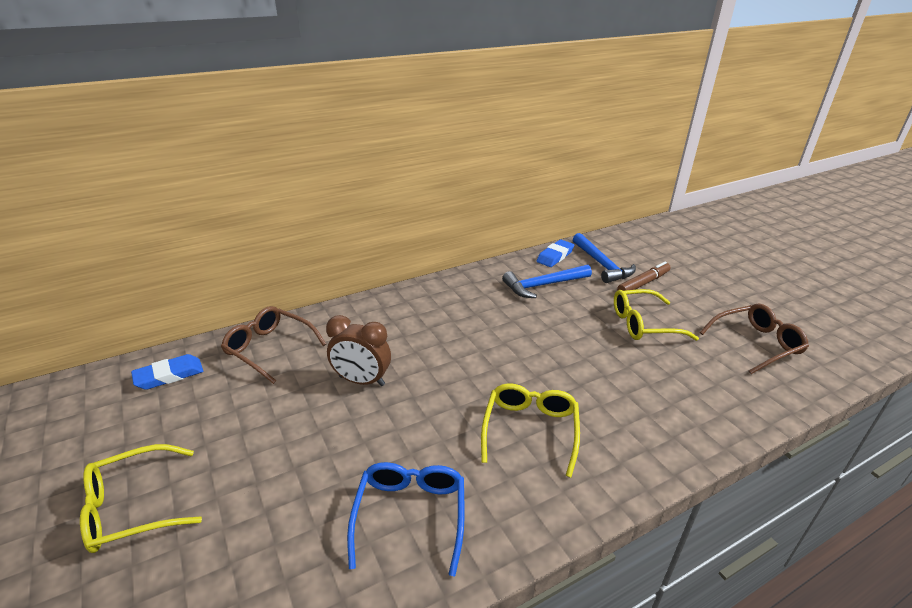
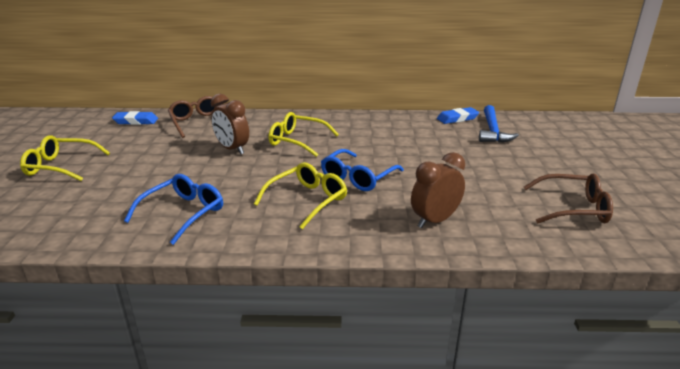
camera: 30 degrees right, 5 degrees down
(543, 285) = (423, 132): blue hammer -> none
(546, 375) = (357, 178): none -> blue glasses
(643, 283) = (515, 149): brown marker -> none
(643, 324) = (478, 171): yellow glasses -> yellow glasses (297, 141)
(673, 406) = (435, 220): none -> brown clock

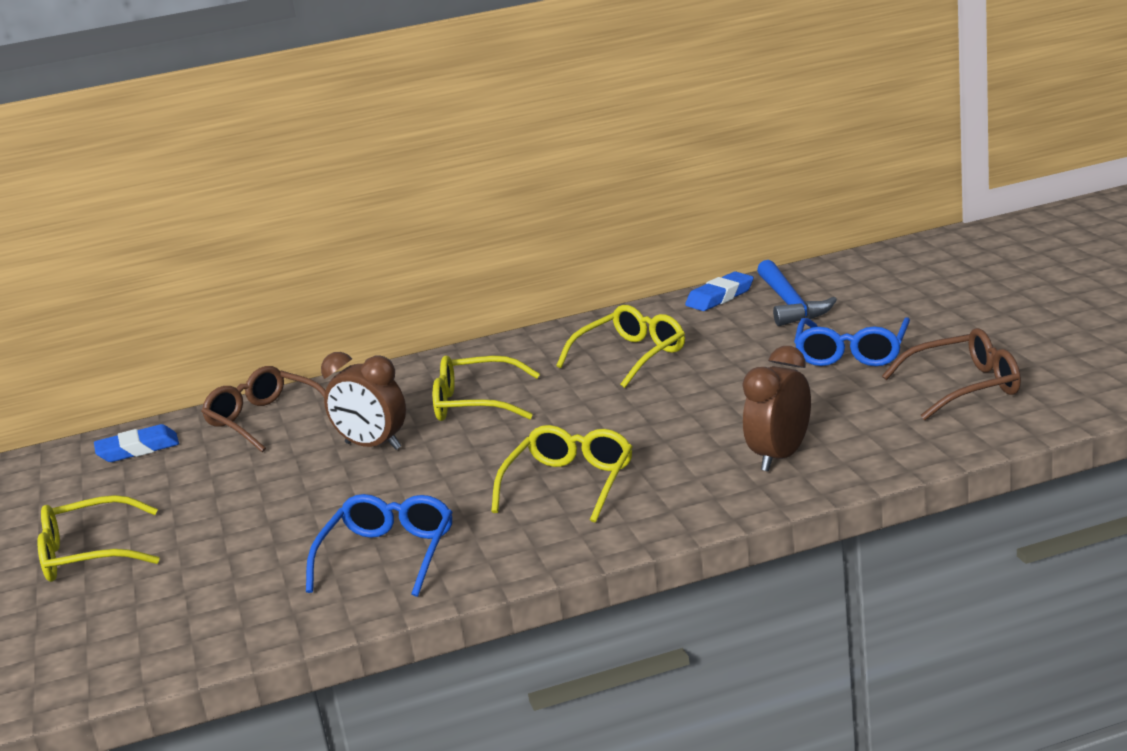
camera: 15 degrees left, 5 degrees down
(357, 178) = (623, 432): blue glasses -> blue glasses (852, 353)
(391, 137) = (631, 356): none -> yellow glasses

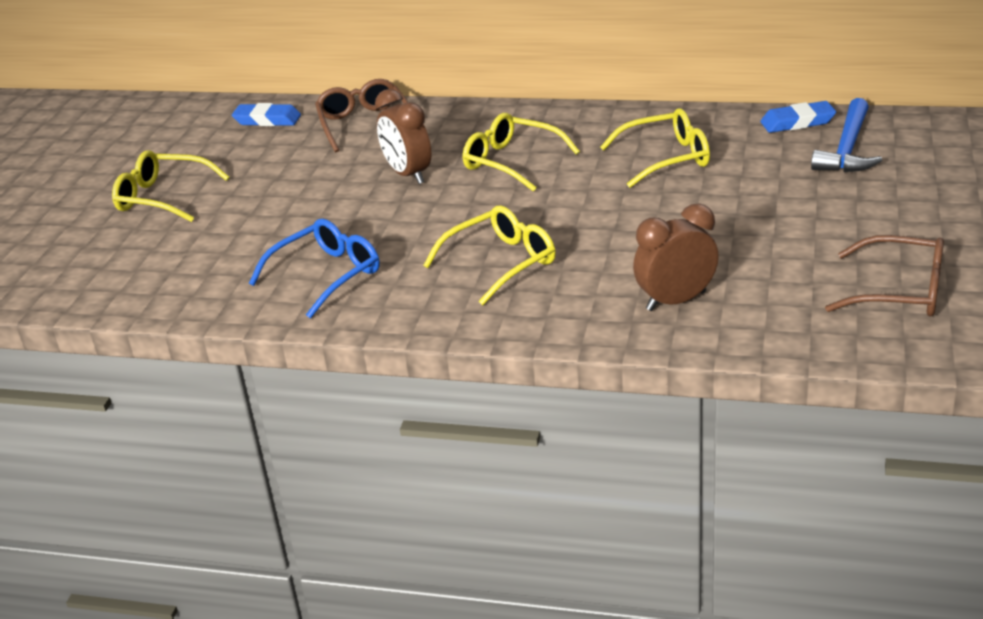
camera: 30 degrees right, 10 degrees up
(852, 353) = (843, 220): blue glasses -> none

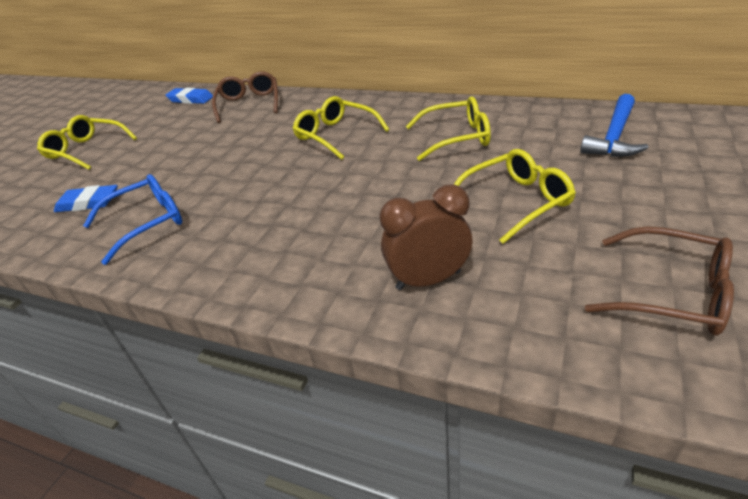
camera: 10 degrees right, 5 degrees up
(408, 175) = (257, 141): brown clock -> none
(501, 263) = (287, 223): yellow glasses -> yellow glasses (516, 201)
(797, 122) = (571, 113): blue eraser -> blue eraser (88, 203)

